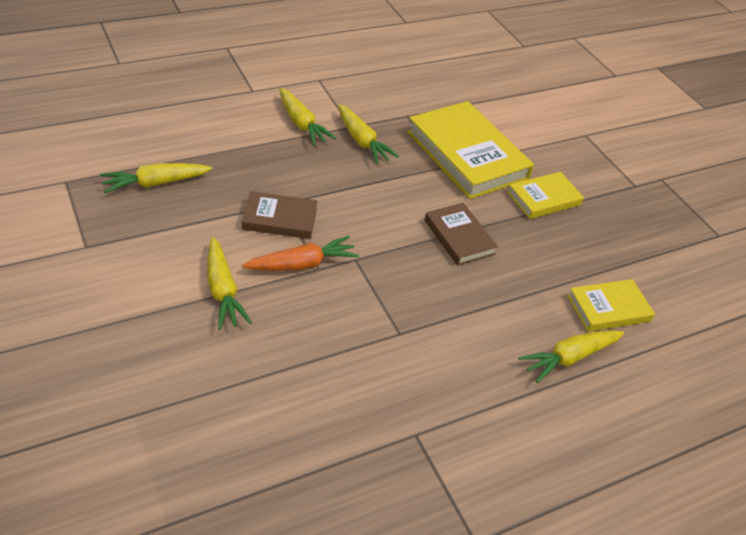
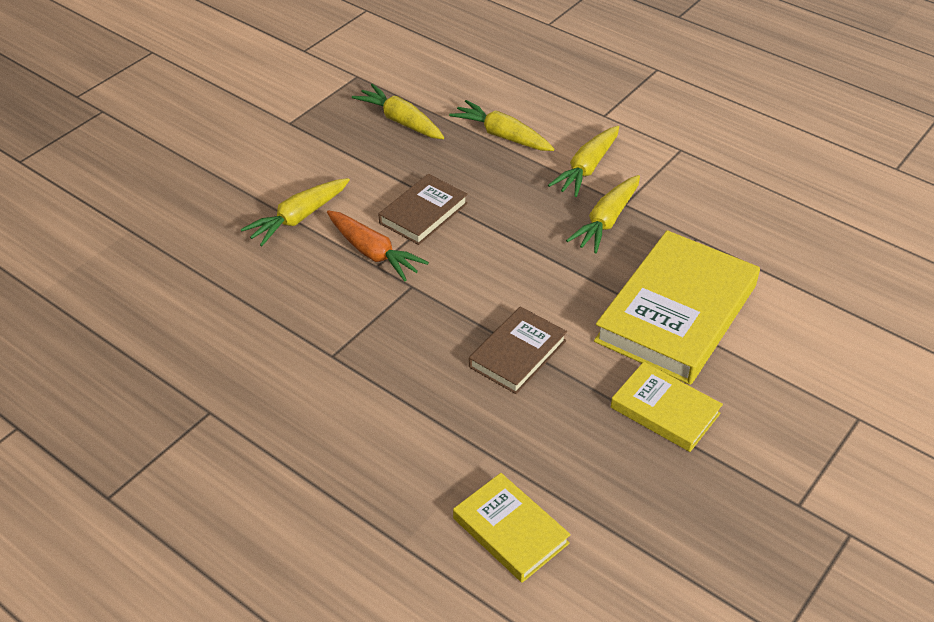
camera: 70 degrees right, 0 degrees up
(280, 219) = (423, 213): brown book -> brown book turned 60 degrees clockwise
(569, 358) = (396, 511): yellow carrot -> yellow carrot (502, 135)

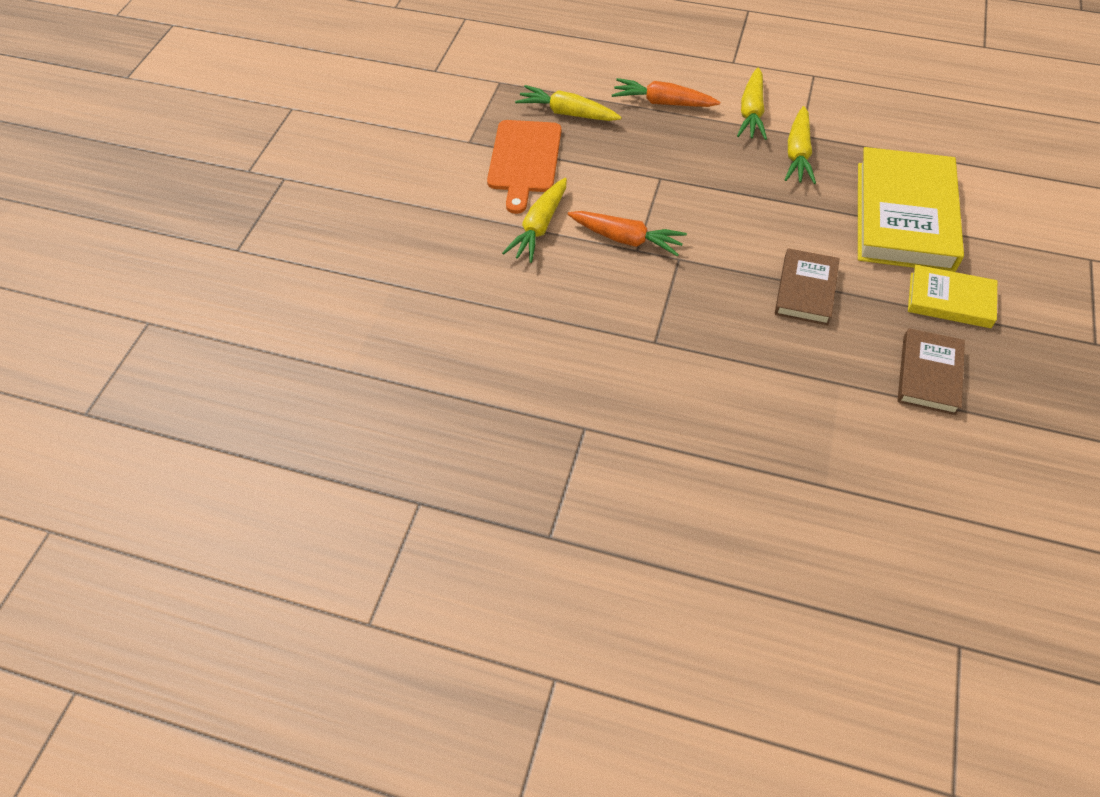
camera: 20 degrees left, 10 degrees up
(328, 153) = (524, 160): none -> orange cutting board
(423, 213) = (644, 191): brown book -> brown book (928, 374)
(502, 135) = (662, 103): yellow carrot -> orange carrot
(510, 531) = (902, 442): yellow book -> none

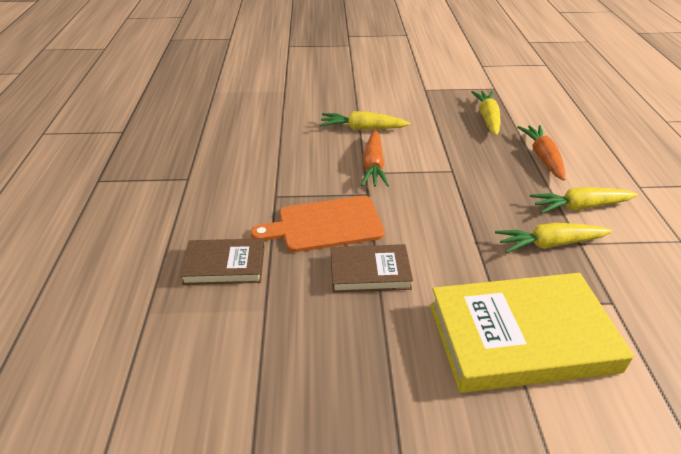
camera: 70 degrees right, 15 degrees down
(524, 160) = (423, 111): orange cutting board -> orange cutting board (325, 225)
(928, 374) = (296, 380): brown book -> brown book (224, 265)
(950, 300) = (413, 391): yellow book -> none

